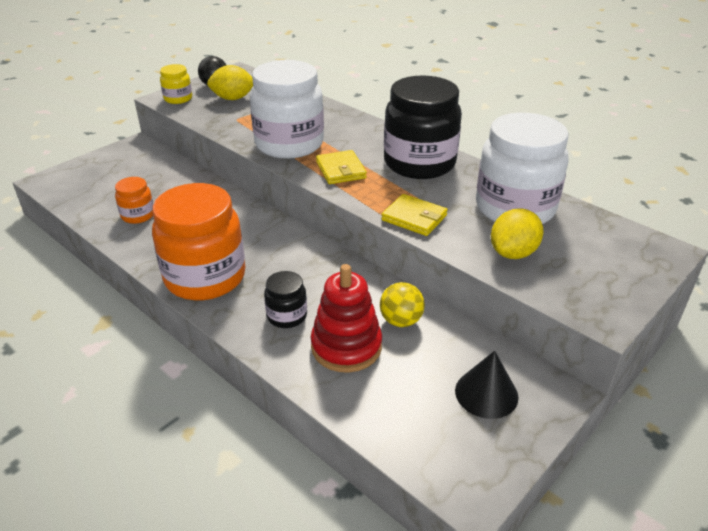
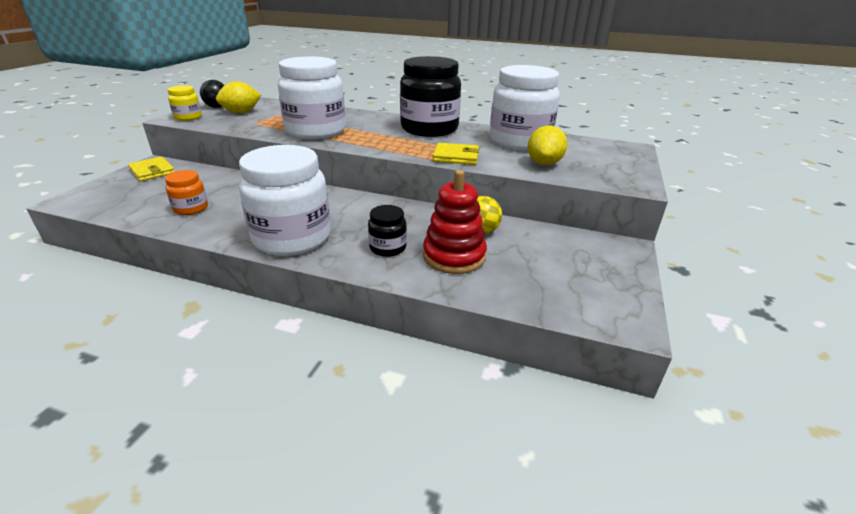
camera: 25 degrees left, 5 degrees down
(205, 277) = (292, 238): orange jar -> white jar
(341, 170) = (373, 140): yellow wallet -> yellow wallet (152, 171)
(486, 393) = (581, 259): black cone -> none

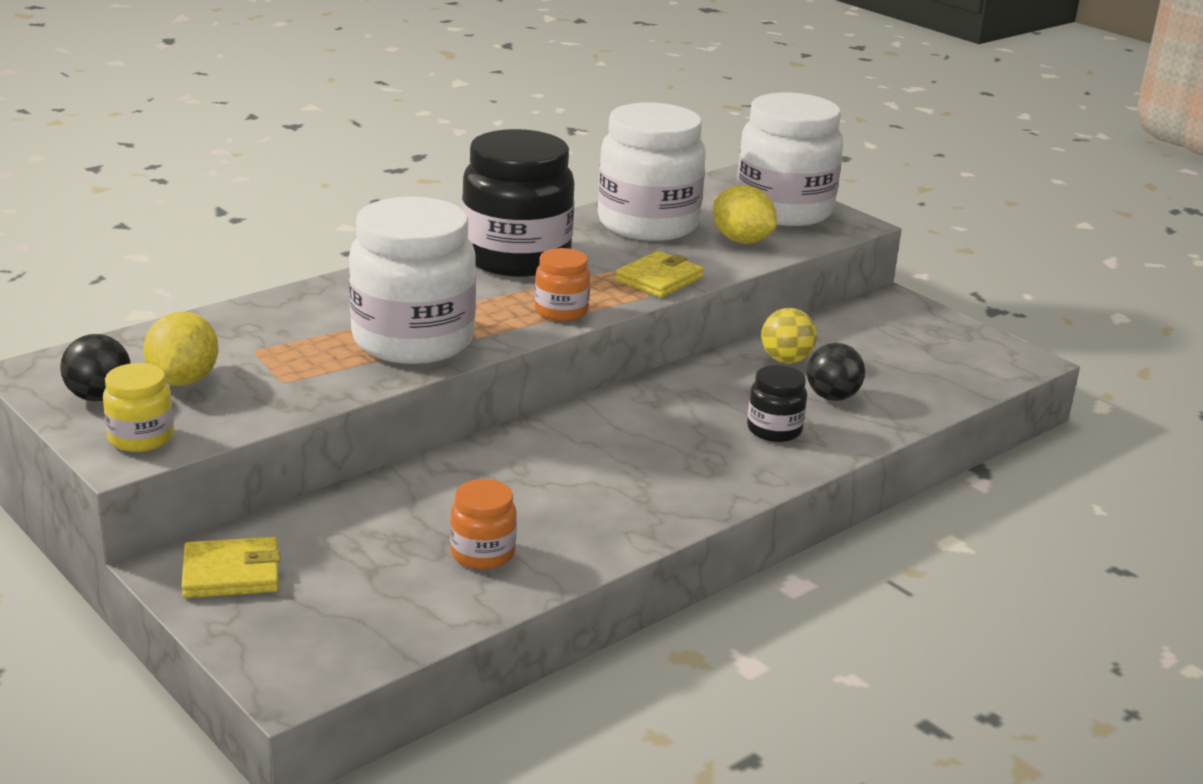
camera: 60 degrees left, 5 degrees down
(292, 238) = (682, 488): white jar -> white jar (784, 210)
(384, 147) = (561, 311): none -> orange jar
(454, 256) = (832, 397): red stacking toy -> black ball

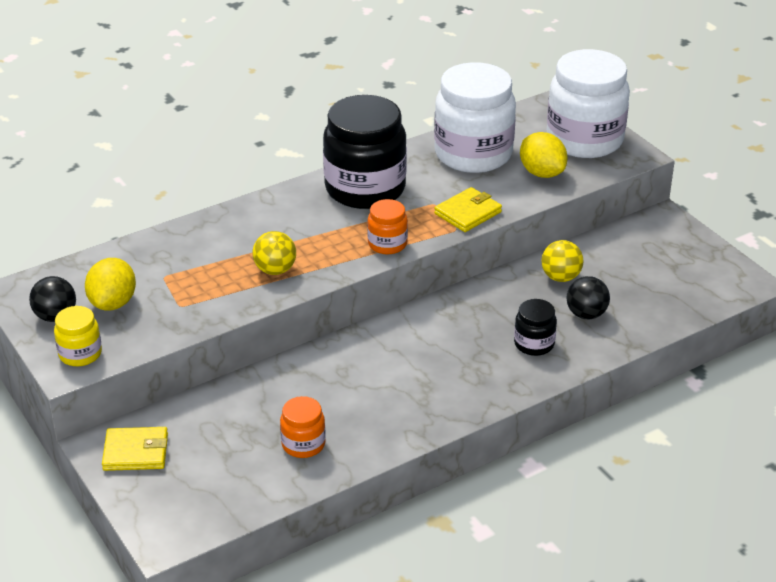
camera: 10 degrees right, 10 degrees up
(413, 340) = (275, 270): white jar -> yellow ball

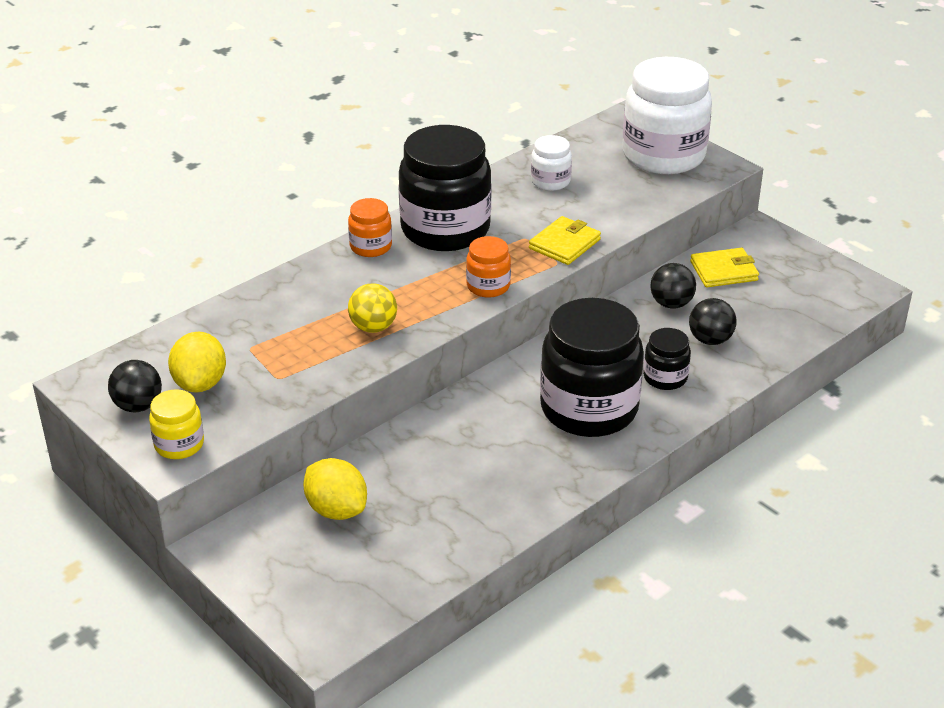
camera: 10 degrees left, 0 degrees up
(136, 452) = (261, 548): yellow wallet -> yellow wallet (724, 271)
(303, 444) = (448, 516): orange jar -> orange jar (370, 247)
(456, 364) = (589, 409): none -> black jar
(473, 154) = (550, 181): white jar -> white jar, size x0.46
(542, 173) = (630, 194): yellow lemon -> yellow lemon (336, 509)
(560, 277) = (671, 304): yellow ball -> black ball

